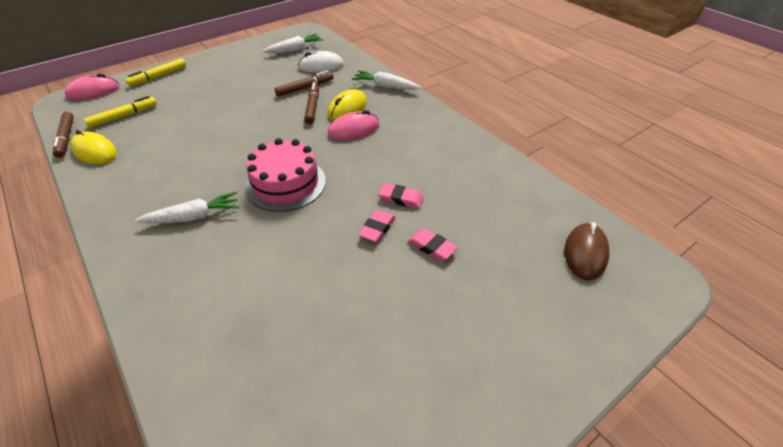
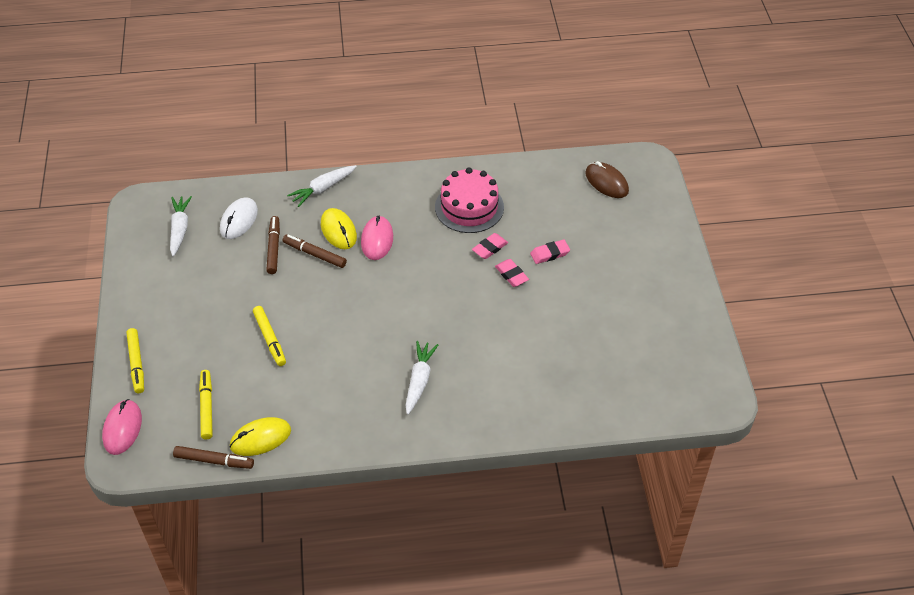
camera: 60 degrees left, 5 degrees up
(208, 118) = (270, 339): none -> yellow marker
(285, 183) = (419, 310): pink cake -> pink cake (469, 207)

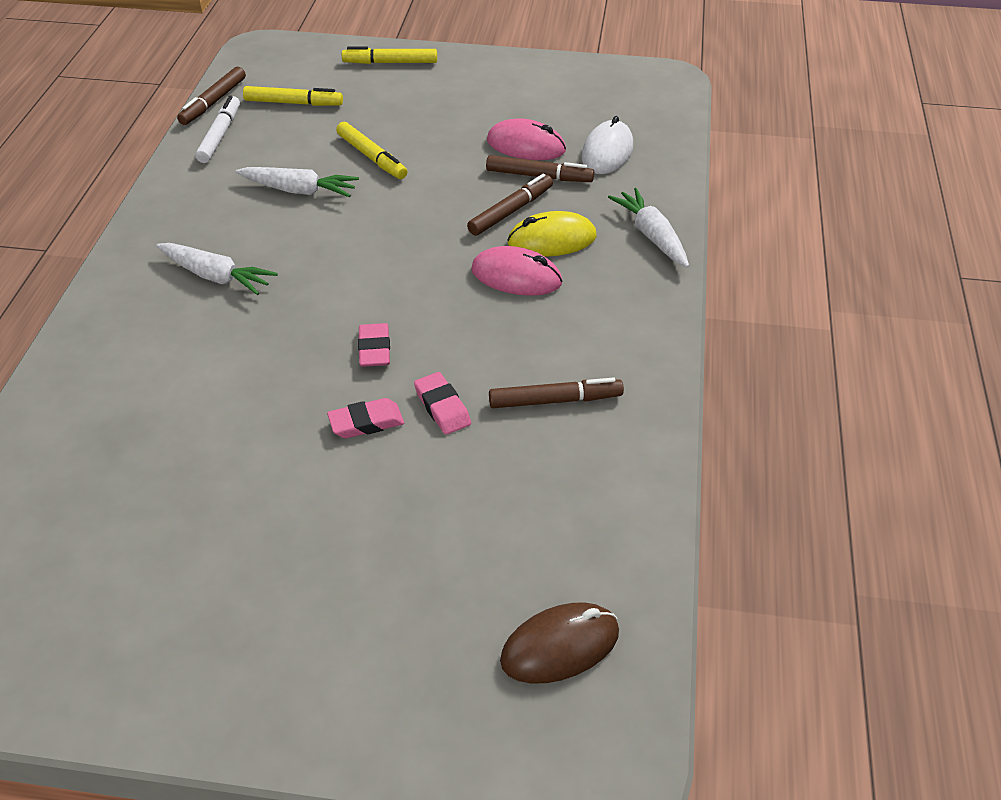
camera: 105 degrees right, 5 degrees down
(122, 428) = (302, 50): pink mouse -> pink mouse (526, 146)
(180, 229) = (606, 104): white carrot -> white carrot (299, 190)
(239, 220) = (607, 152): white mouse -> white mouse turned 75 degrees clockwise
(260, 438) = (220, 135): yellow mouse -> white marker
(270, 339) = (372, 157): yellow marker -> yellow marker turned 120 degrees counterclockwise
(469, 207) = (555, 400): pink cake -> brown marker
(550, 254) = (392, 489): pink eraser -> pink eraser (374, 349)

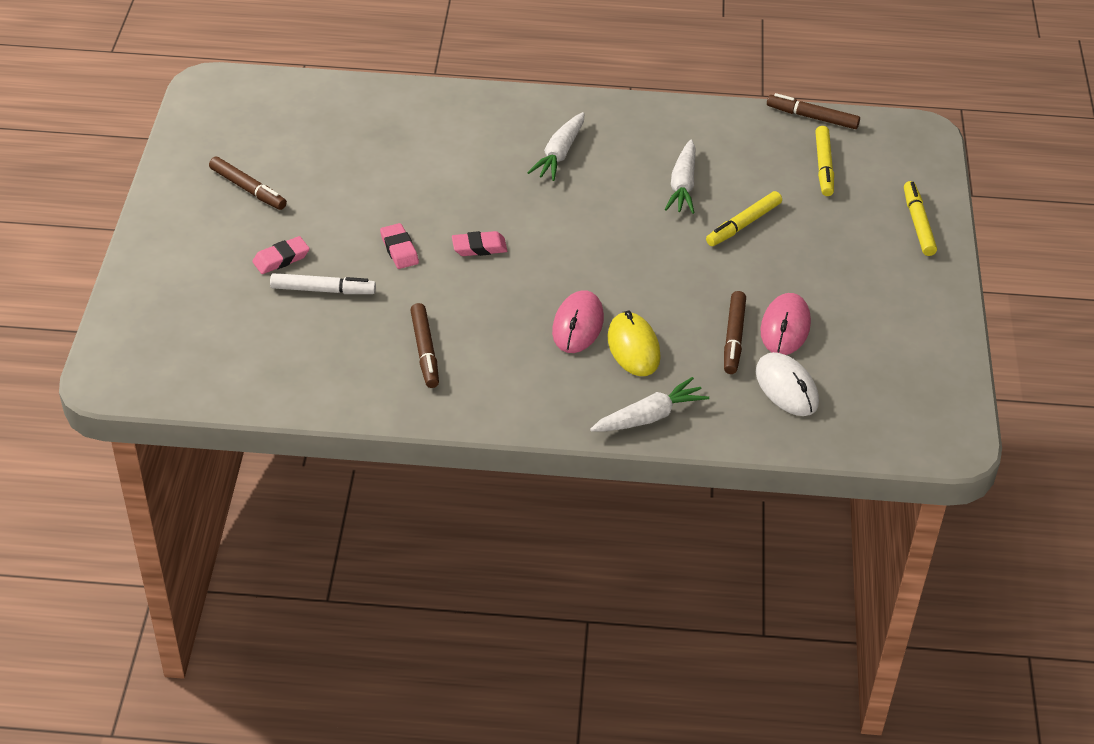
camera: 85 degrees right, 0 degrees up
(220, 135) = (758, 129): white marker -> white marker (323, 290)
(442, 407) = (416, 288): pink eraser -> pink eraser (281, 259)
(511, 211) = (673, 319): brown marker -> brown marker (248, 189)
(560, 646) = (196, 354): brown mouse -> none
(607, 152) = (786, 387): white mouse -> white mouse turned 45 degrees clockwise

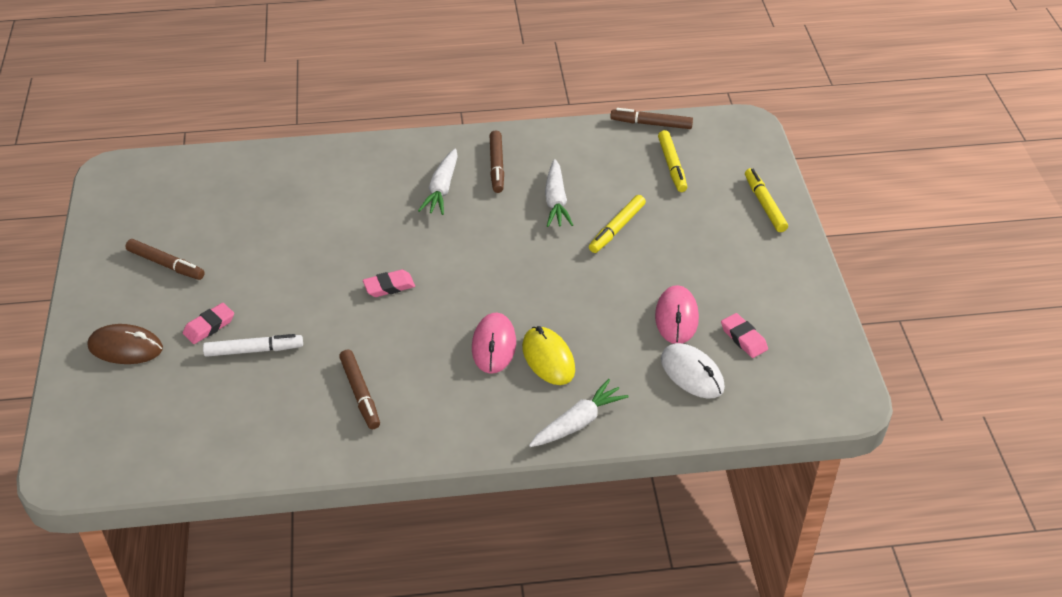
camera: 10 degrees left, 0 degrees up
(191, 266) = (125, 347): none -> brown mouse
(399, 249) = (317, 300): pink eraser -> pink eraser (743, 338)
(734, 338) = (634, 334): brown marker -> brown marker (497, 166)

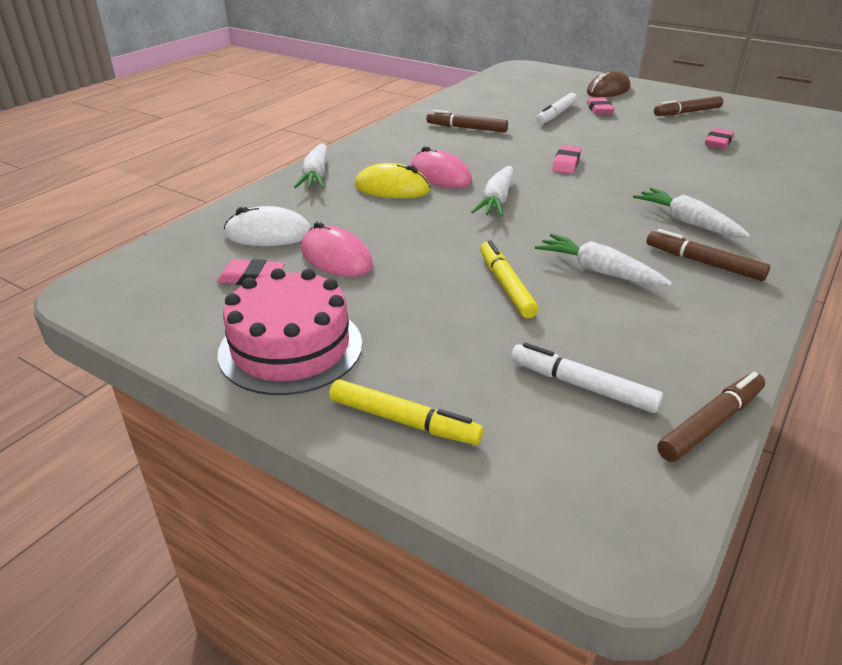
camera: 130 degrees right, 10 degrees down
(247, 221) = (718, 142): none -> pink eraser
(505, 289) = (496, 200): none -> white carrot
(672, 166) = (582, 386): yellow marker -> white marker
(772, 273) = (291, 348): none -> pink cake

